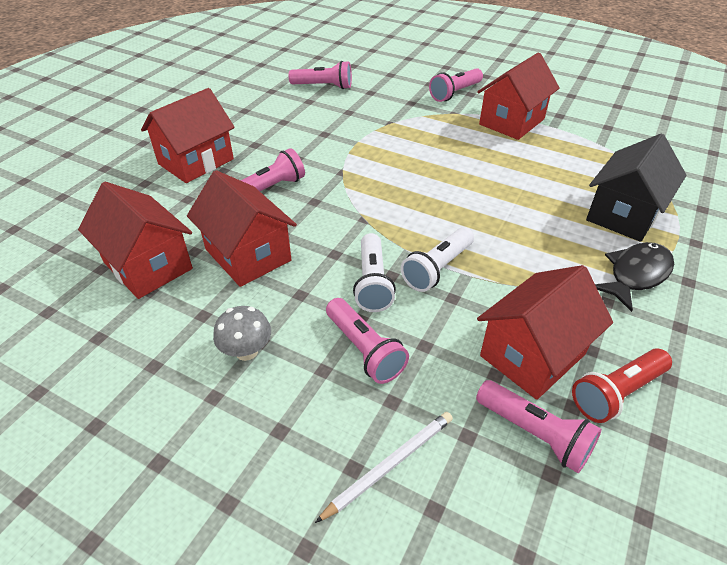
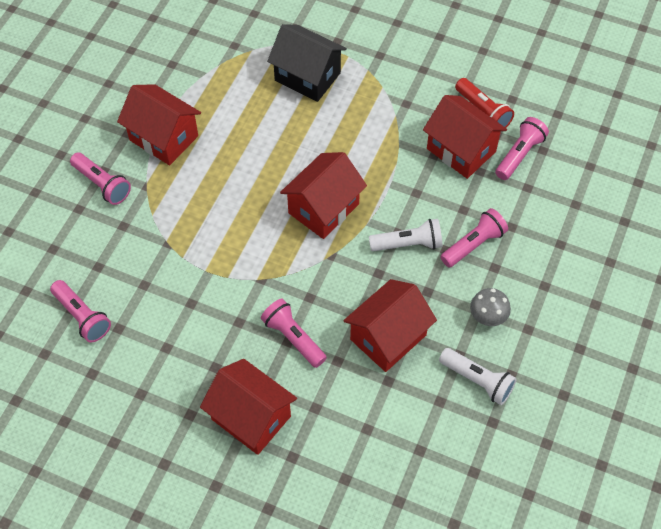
camera: 95 degrees left, 15 degrees up
(148, 266) = (411, 412): red house -> red house (323, 208)
(324, 86) = (82, 317): pink flashlight -> pink flashlight turned 135 degrees clockwise
(389, 465) = (554, 226): white pencil -> none
(437, 269) = (387, 202): white flashlight -> white flashlight (477, 380)
(636, 275) = (377, 82): black fish -> none

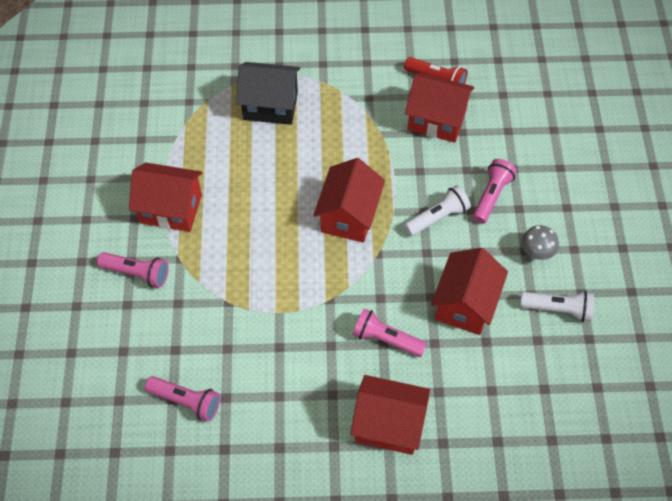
camera: 25 degrees left, 0 degrees up
(519, 154) = (486, 105): pink flashlight -> none

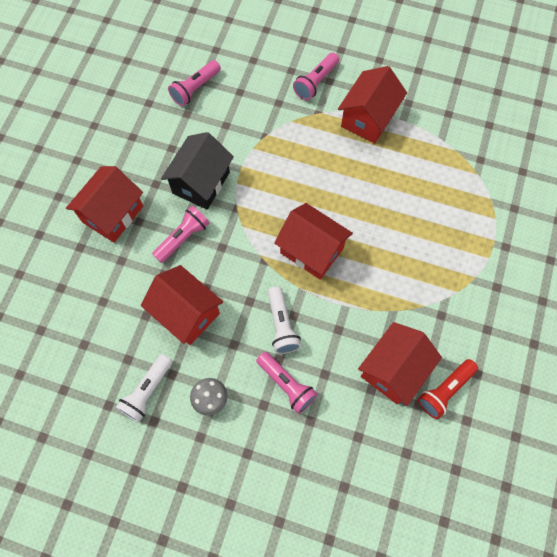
camera: 110 degrees right, 10 degrees up
(270, 105) = (456, 224): black house -> black house (201, 183)

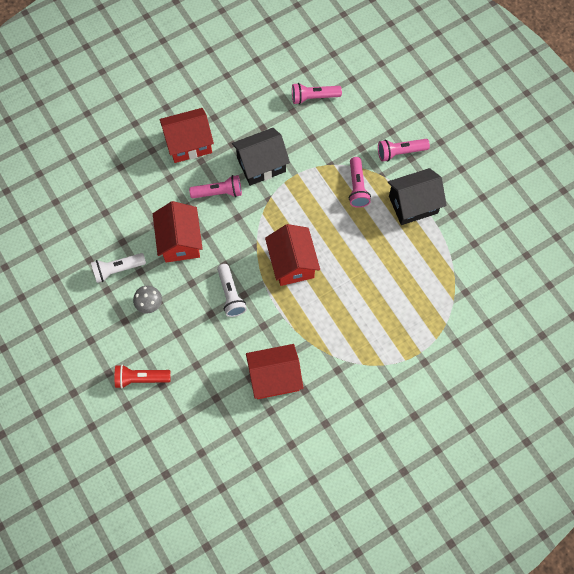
camera: 40 degrees right, 0 degrees up
(281, 325) = (231, 295): white flashlight -> white flashlight turned 45 degrees counterclockwise
(286, 384) = (201, 332): pink flashlight -> pink flashlight (357, 187)
(368, 118) = (413, 204): red house -> black house
(444, 390) = (294, 416): red flashlight -> red flashlight (141, 378)

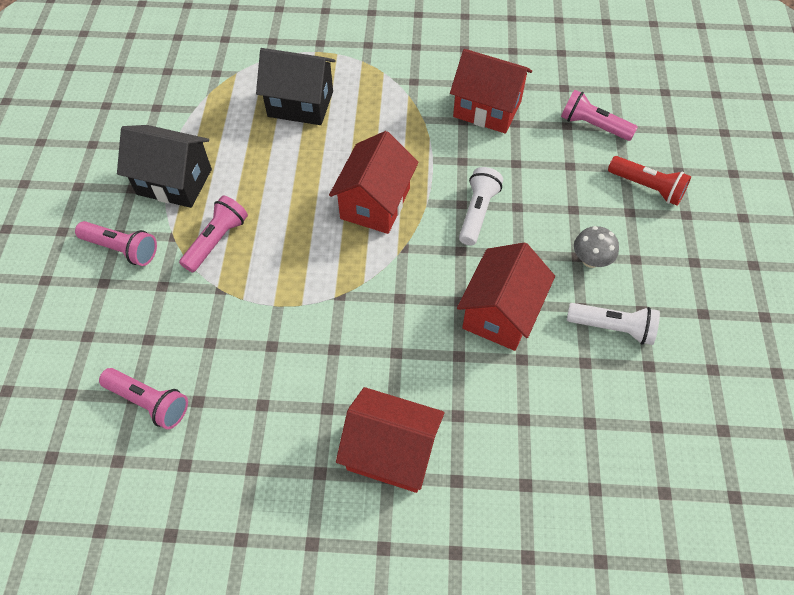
camera: 145 degrees left, 10 degrees down
(219, 192) = (400, 347): pink flashlight -> pink flashlight (593, 126)
(261, 165) = (311, 348): black house -> black house (300, 104)

